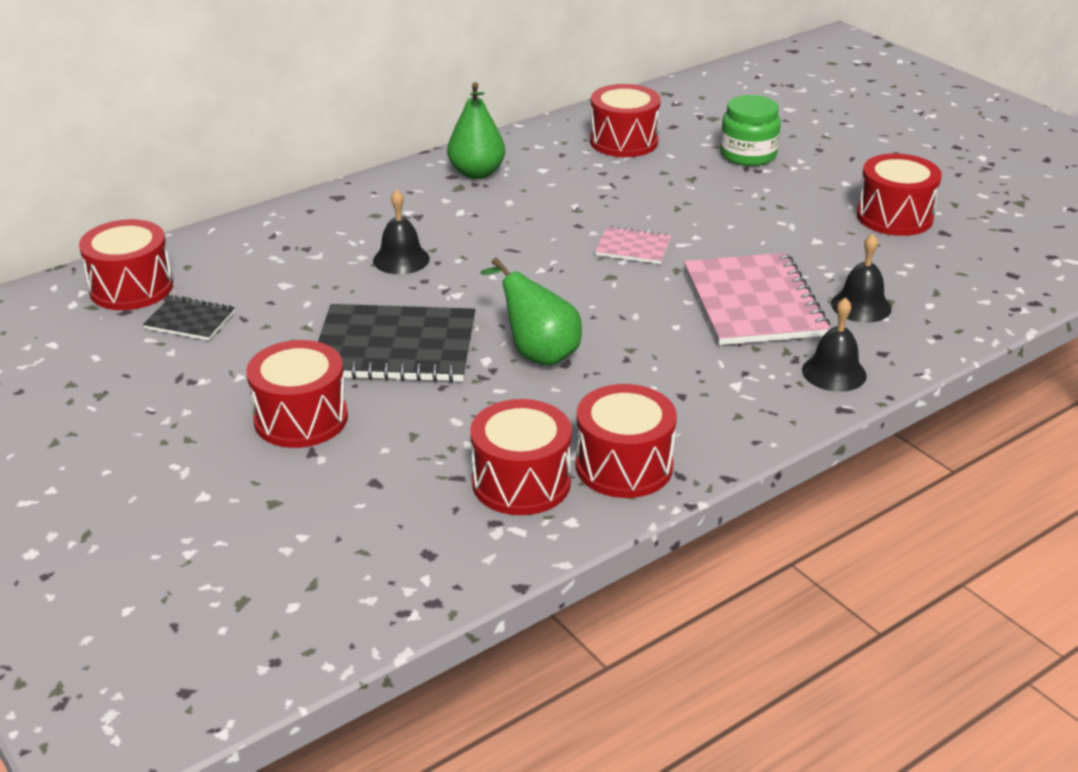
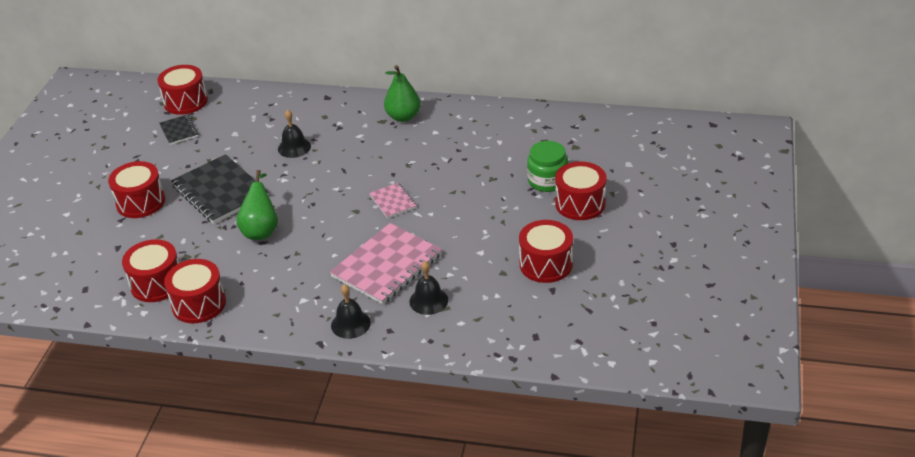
camera: 50 degrees right, 5 degrees up
(624, 141) = (502, 136): red drum -> red drum (580, 204)

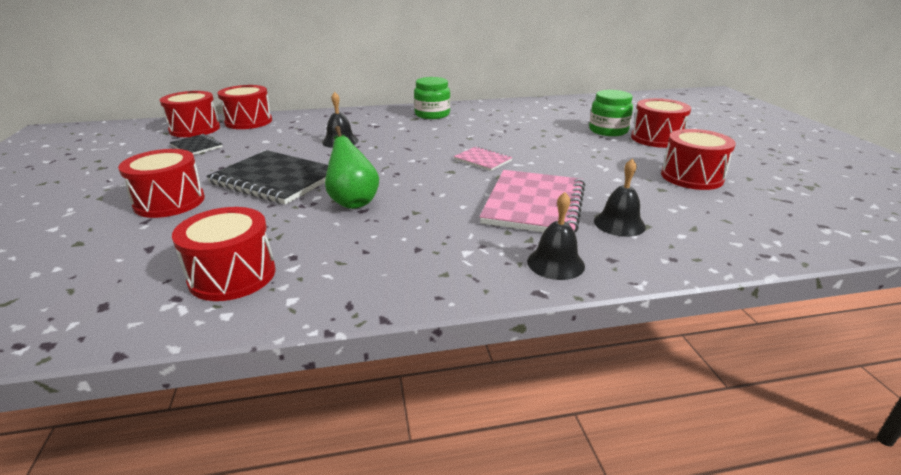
camera: 25 degrees left, 10 degrees down
(199, 304) = (316, 285): red drum -> red drum (248, 121)
(403, 117) = (432, 114): green pear -> green jar

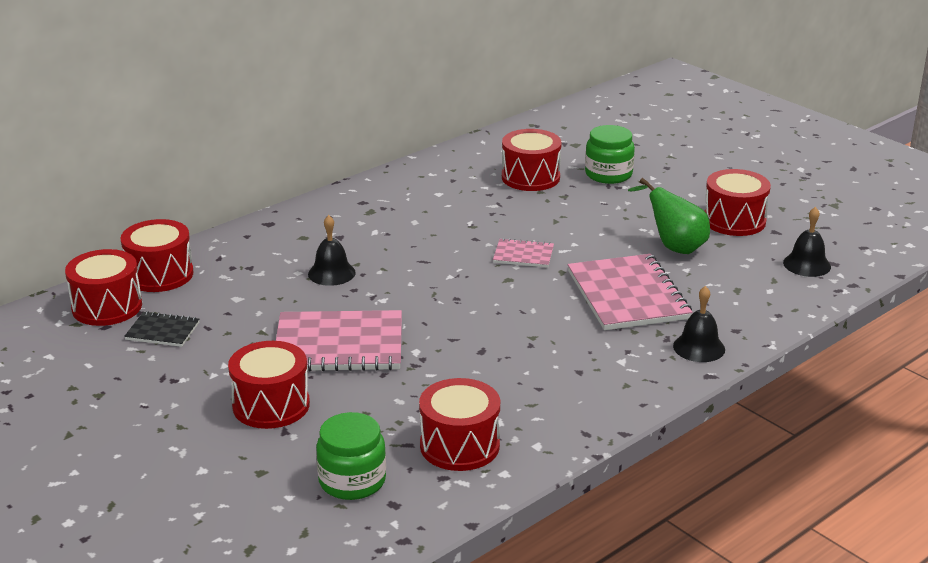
camera: 30 degrees left, 0 degrees up
(275, 179) = (339, 345): black notebook -> pink notebook
(352, 200) = (457, 343): green pear -> green pear (674, 247)
(432, 114) = (383, 199): green jar -> green jar (352, 481)
(619, 223) = (714, 294): black bell -> black bell (807, 264)
(656, 138) = (665, 174): red drum -> red drum (530, 177)

